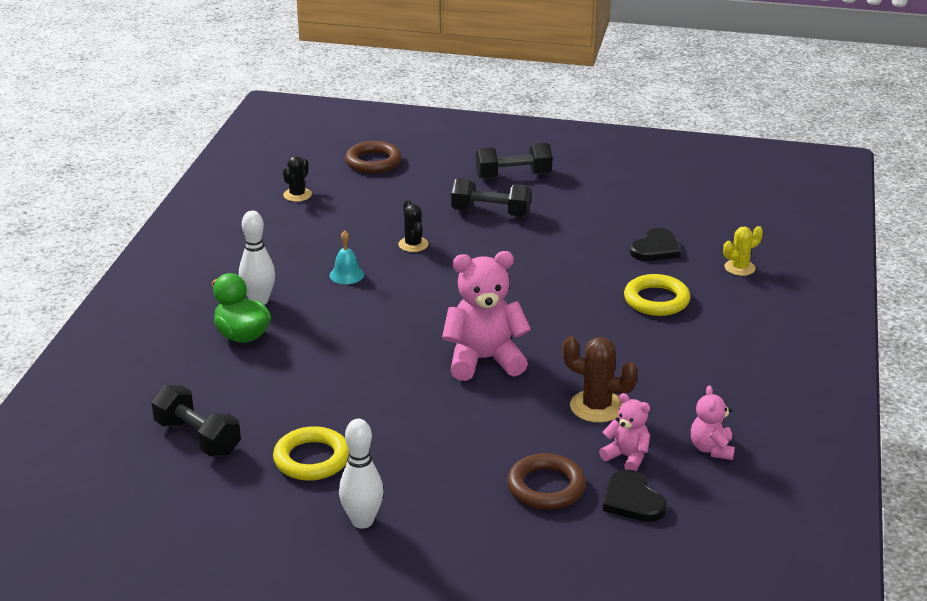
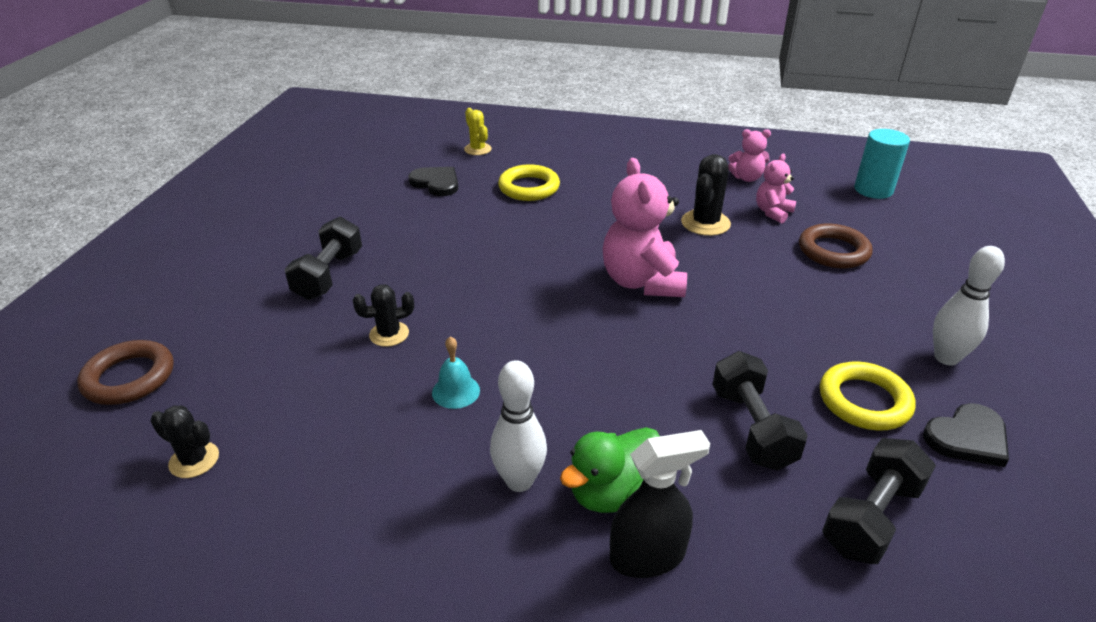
camera: 90 degrees left, 5 degrees up
(191, 345) = (648, 556): none -> black spray bottle
(513, 176) = (243, 258): black dumbbell -> black dumbbell (752, 428)
(596, 407) = (705, 223): brown cactus -> black cactus
(632, 500) = (828, 213): black heart -> black heart (967, 438)
(700, 551) = (873, 190): none -> turquoise cylinder

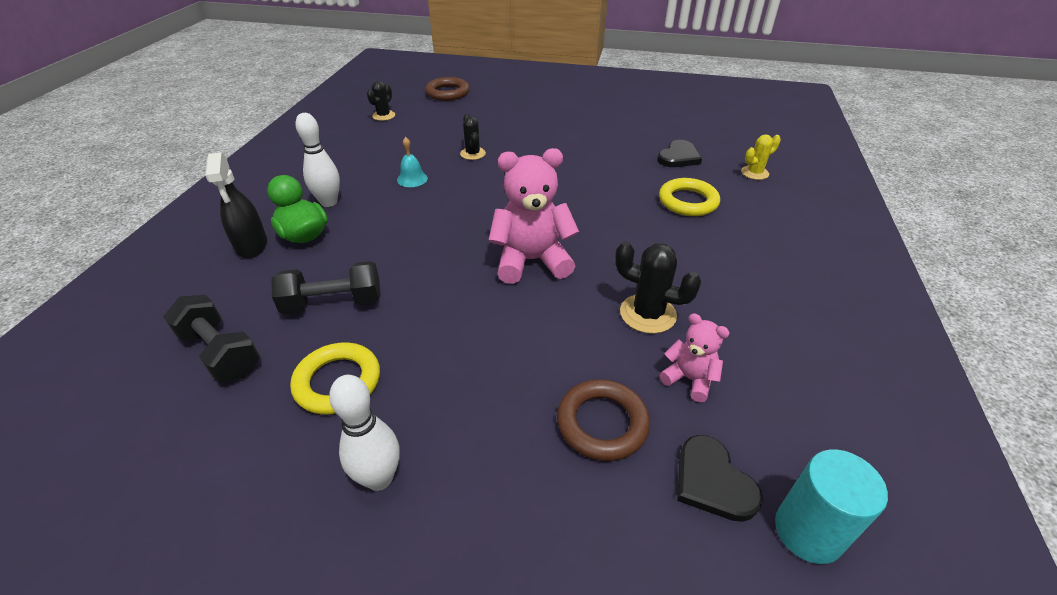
camera: 90 degrees right, 5 degrees up
(329, 275) = (538, 129): black dumbbell -> none
(746, 178) = (781, 368): pink teddy bear -> none
(967, 438) = (263, 451): black heart -> black heart (712, 481)

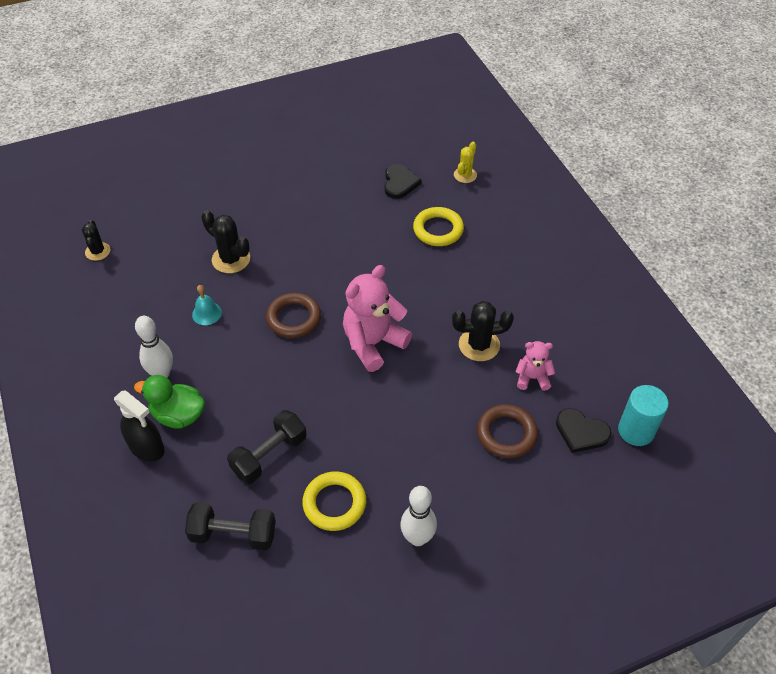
camera: 35 degrees left, 10 degrees up
(448, 93) = (129, 190): brown ring -> brown ring (294, 318)
(473, 154) = (231, 259): black cactus -> black cactus, size x1.52

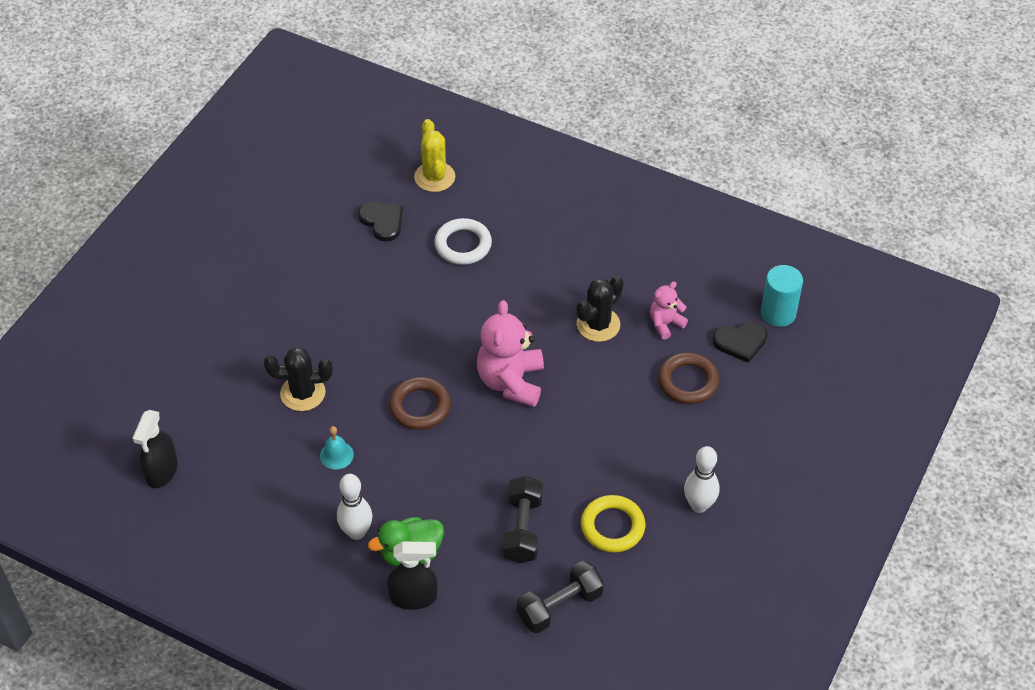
camera: 40 degrees left, 0 degrees up
(97, 251) = (162, 471): black cactus -> black spray bottle
(438, 230) = (463, 245): yellow ring -> white ring
(465, 175) = (434, 177): yellow cactus -> yellow cactus, size x1.52

